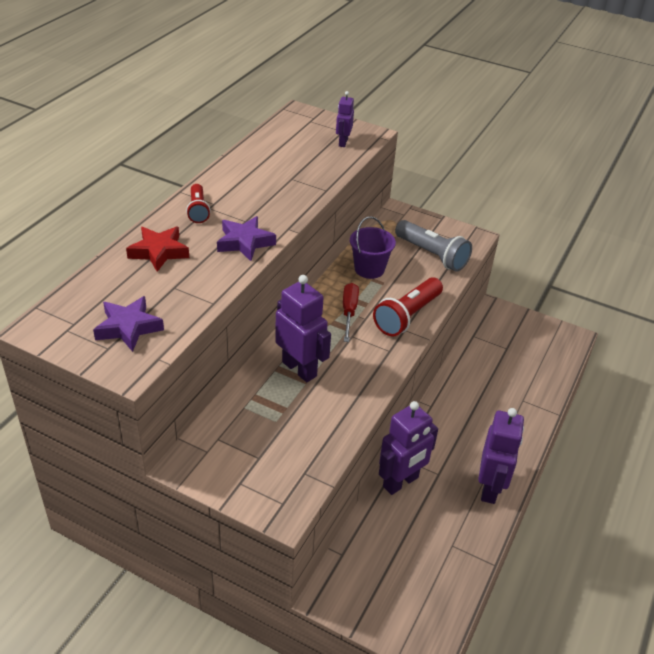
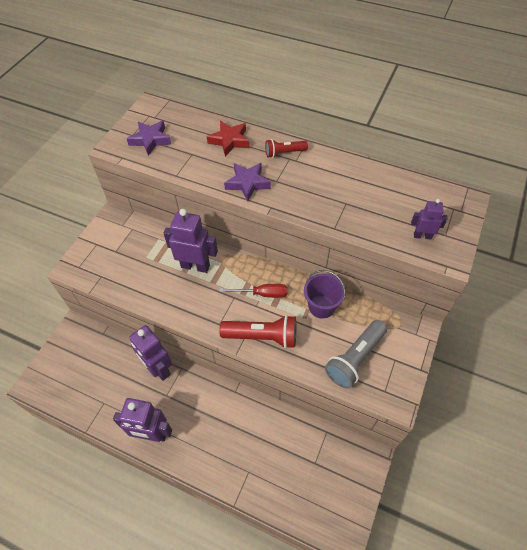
camera: 90 degrees right, 15 degrees up
(299, 369) = (195, 266): purple robot -> purple robot turned 120 degrees counterclockwise
(407, 316) = (262, 337): red flashlight -> red flashlight turned 150 degrees clockwise

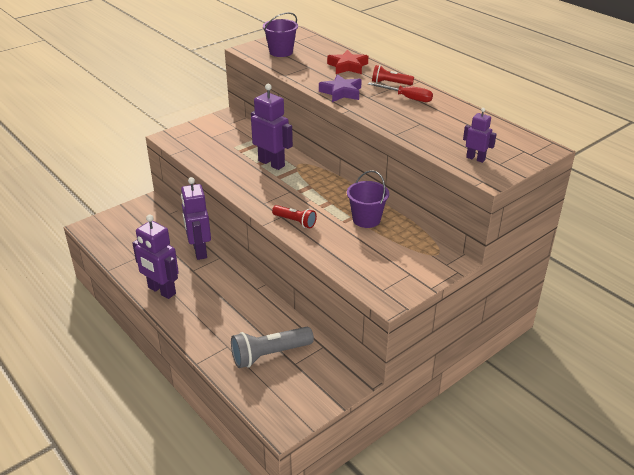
camera: 25 degrees right, 20 degrees down
(150, 140) = (281, 52): purple star -> purple bucket
(262, 294) = (317, 196): red screwdriver -> red screwdriver (407, 98)
(262, 337) = (295, 222): red flashlight -> red flashlight, size x0.59
(355, 359) = (370, 261): grey flashlight -> grey flashlight (269, 354)

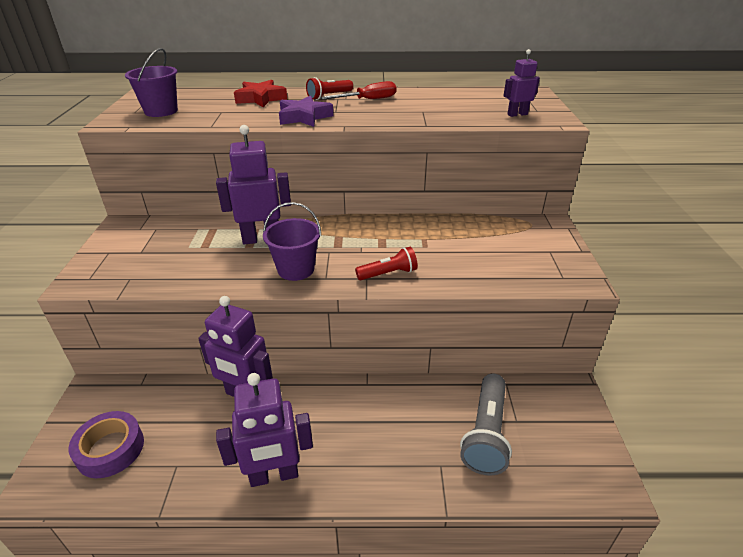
camera: 50 degrees left, 0 degrees up
(125, 232) = (110, 449): none -> purple tape
(366, 219) = (437, 233): purple bucket -> purple bucket (296, 269)

